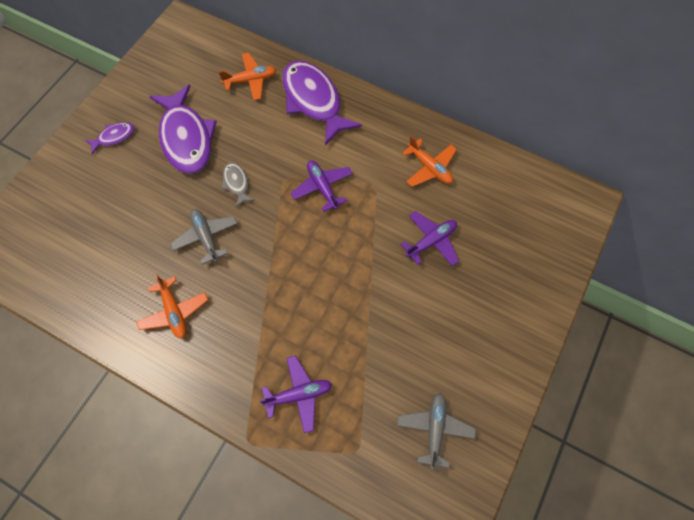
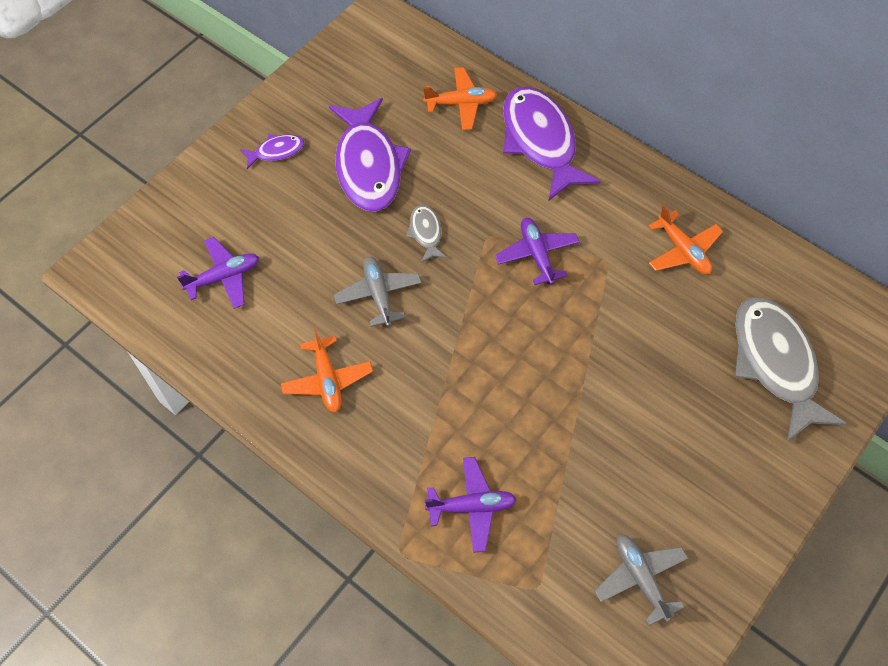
camera: 10 degrees right, 5 degrees down
(431, 241) = (671, 345): purple plane -> purple plane (224, 277)
(434, 429) = (640, 578): grey plane -> grey plane turned 45 degrees counterclockwise
(509, 243) = (775, 363): none -> grey fish

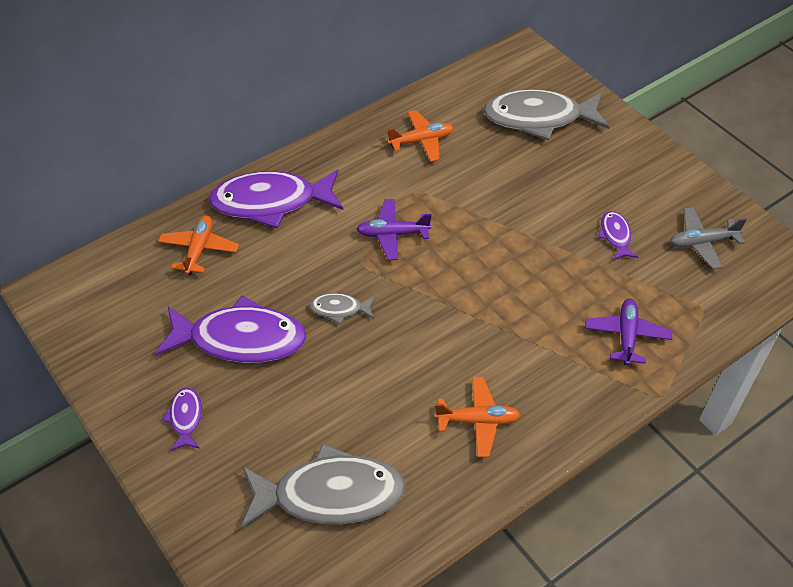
camera: 75 degrees left, 10 degrees down
(224, 277) = (330, 494): purple plane -> grey fish
(378, 294) = (396, 361): grey plane -> none
(615, 476) = (615, 236): none -> purple fish

